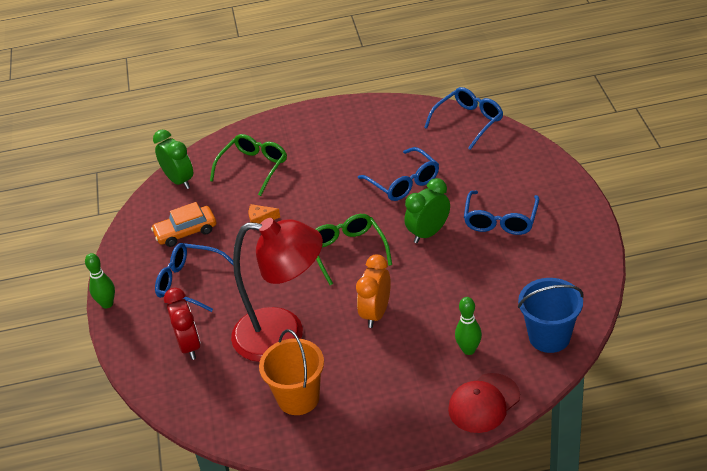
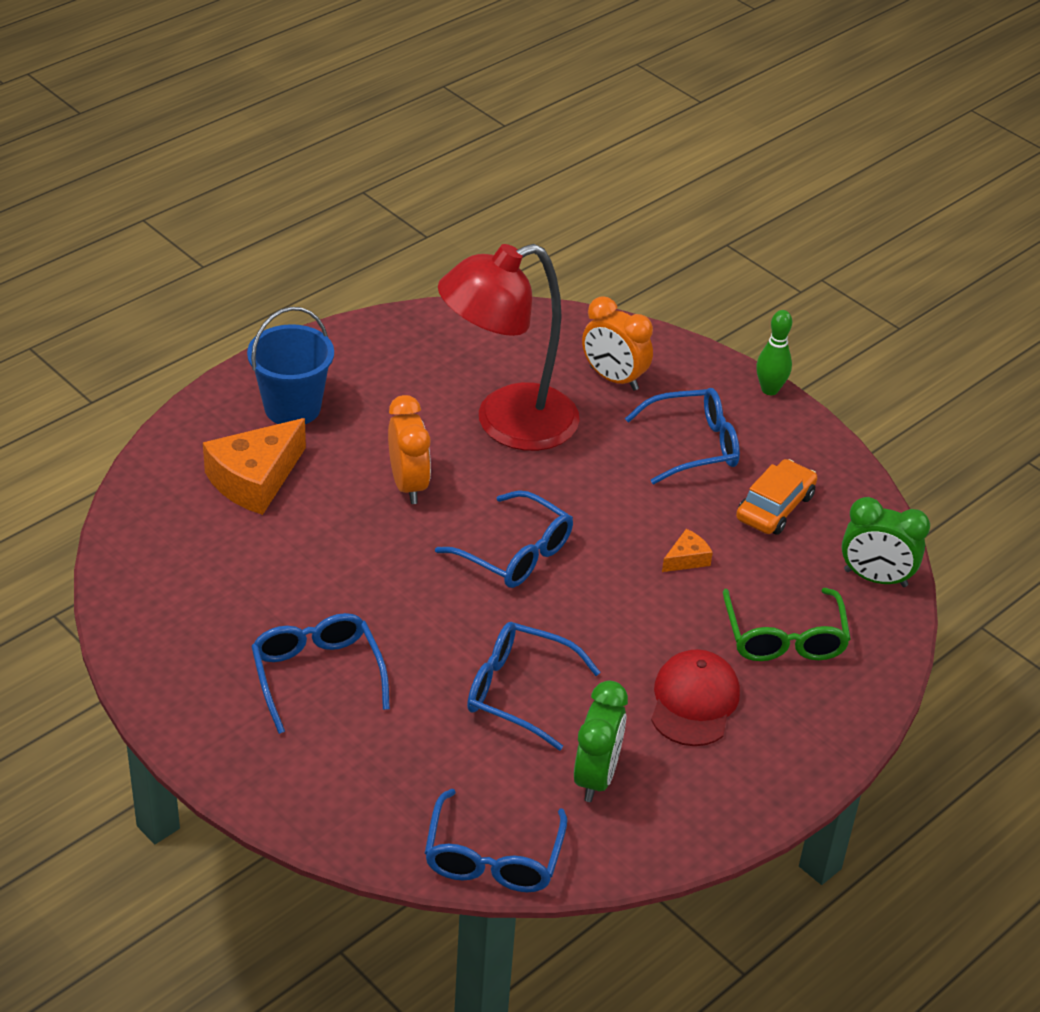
camera: 140 degrees right, 0 degrees up
(189, 345) = (613, 378): red clock -> orange clock
(298, 398) = (428, 368): orange bucket -> none
(348, 251) = (515, 553): green glasses -> blue glasses
(428, 233) = (416, 618): green clock -> green clock (596, 777)
(468, 350) = (255, 479): green bowling pin -> orange cheese
(484, 403) = (200, 428): red cap -> red cap (694, 701)
(549, 337) = (155, 527): blue bucket -> blue bucket (292, 408)

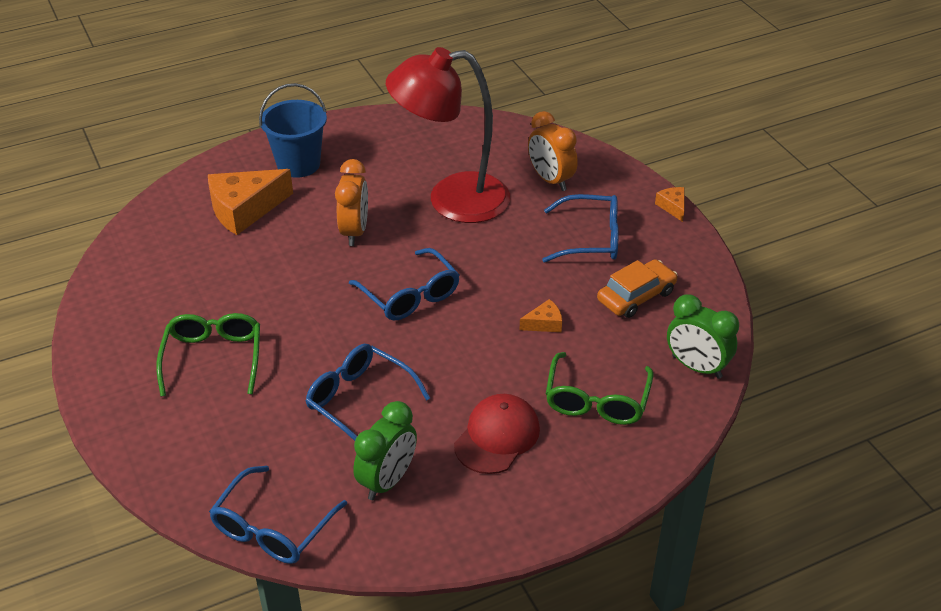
camera: 20 degrees right, 0 degrees up
(317, 675) = (213, 358): blue glasses -> green glasses
(769, 389) = (672, 207): green bowling pin -> orange cheese

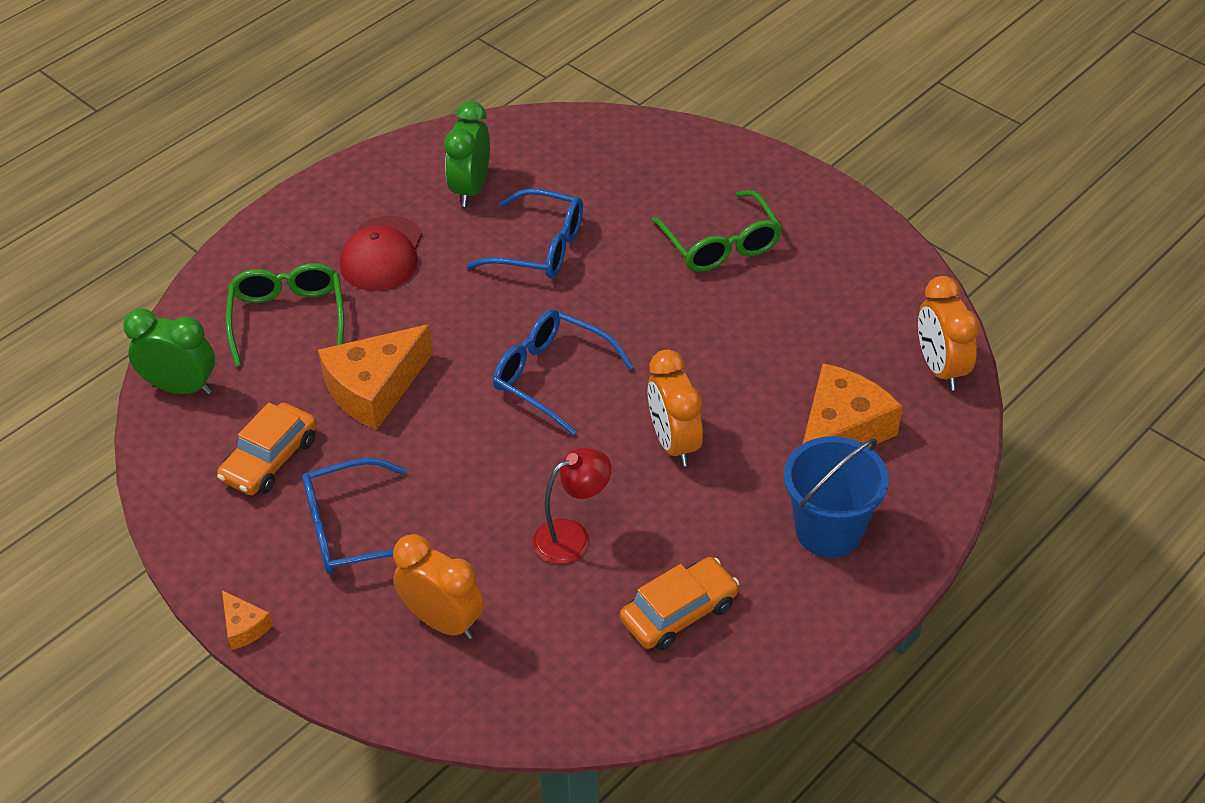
camera: 160 degrees right, 5 degrees up
(145, 227) = (940, 368): none -> orange clock
(273, 528) = (551, 129): blue glasses -> none
(412, 151) = (679, 612): none -> orange car
(452, 200) = (572, 536): red lamp -> red lamp, size x0.47
(544, 323) = (374, 388): orange cheese -> orange cheese, size x2.16

